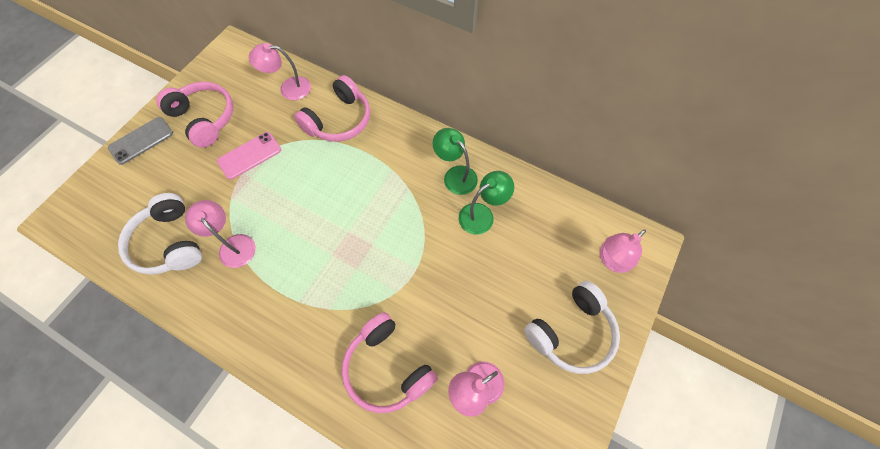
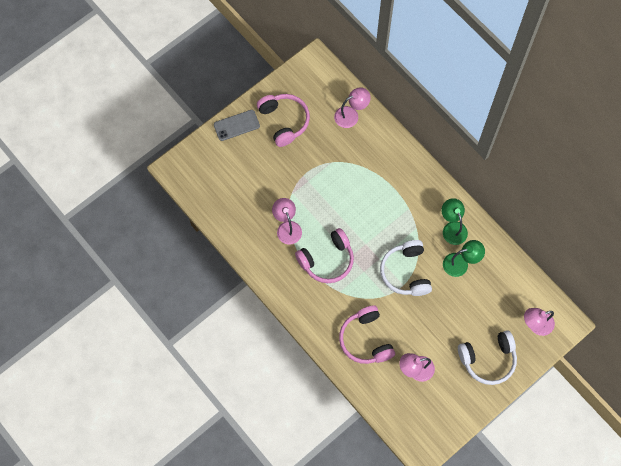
camera: 20 degrees right, 5 degrees up
(169, 243) = (246, 212): white headphones -> white headphones (406, 272)
(249, 155) = (311, 163): pink phone -> none
(288, 88) = (351, 115): pink lamp -> pink lamp turned 135 degrees clockwise
(339, 120) = (382, 155): pink headphones -> pink headphones (327, 260)

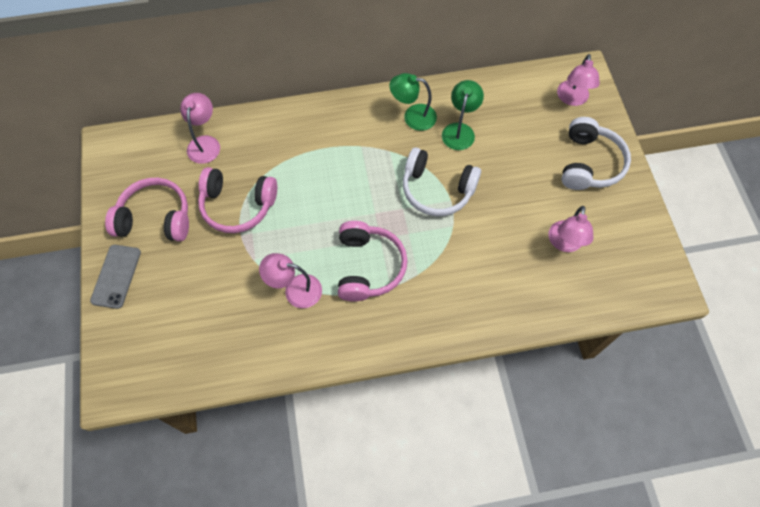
camera: 60 degrees left, 5 degrees down
(365, 339) = (496, 278): pink headphones -> pink headphones (237, 206)

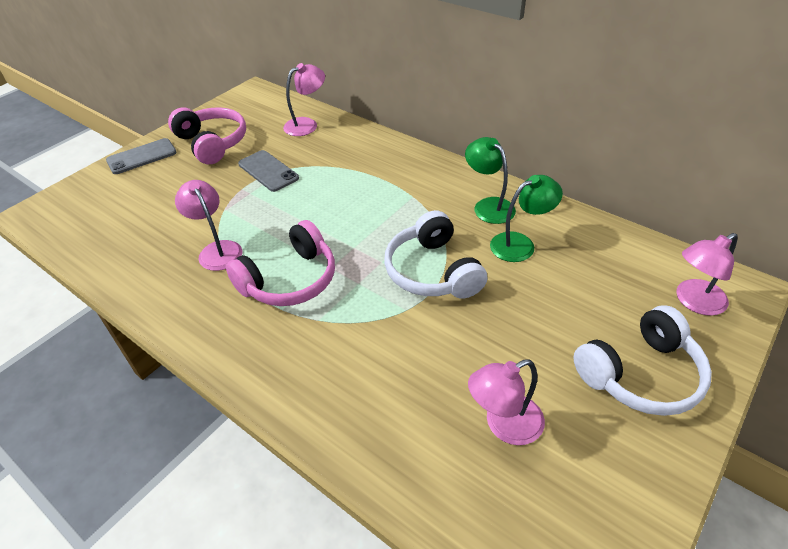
camera: 50 degrees right, 20 degrees down
(237, 206) = (268, 171): pink headphones -> grey phone

